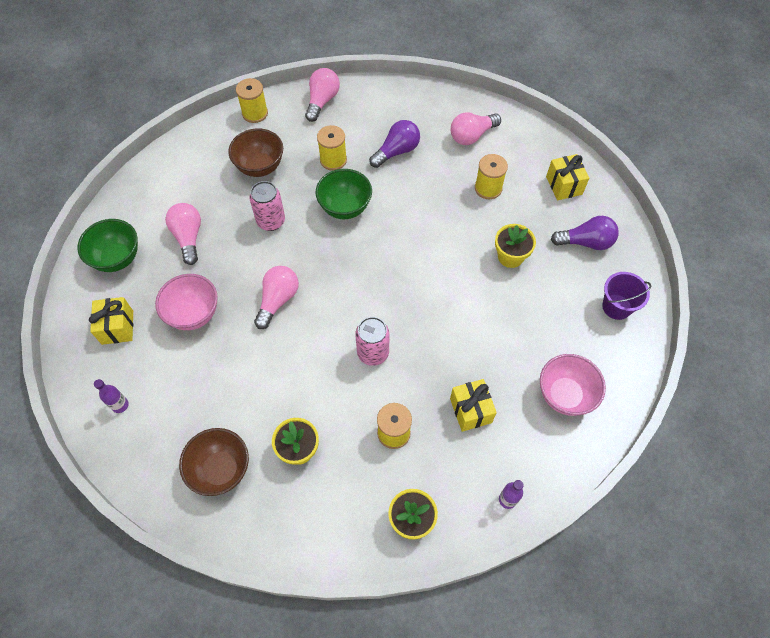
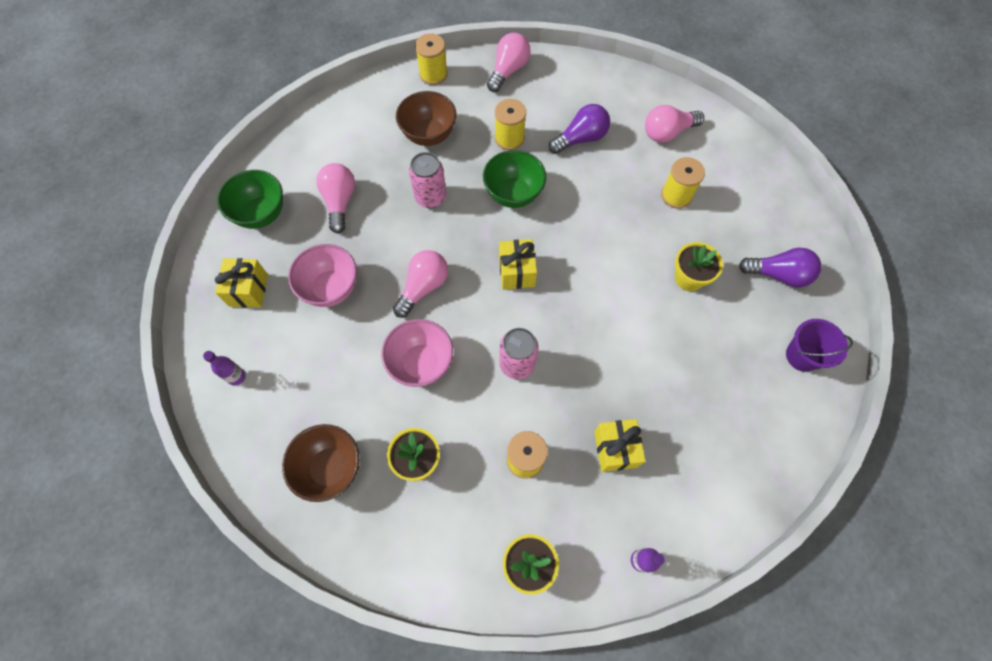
camera: 10 degrees right, 5 degrees up
(564, 185) = (763, 205): yellow gift -> yellow gift (516, 272)
(565, 395) = (726, 449): pink bowl -> pink bowl (421, 363)

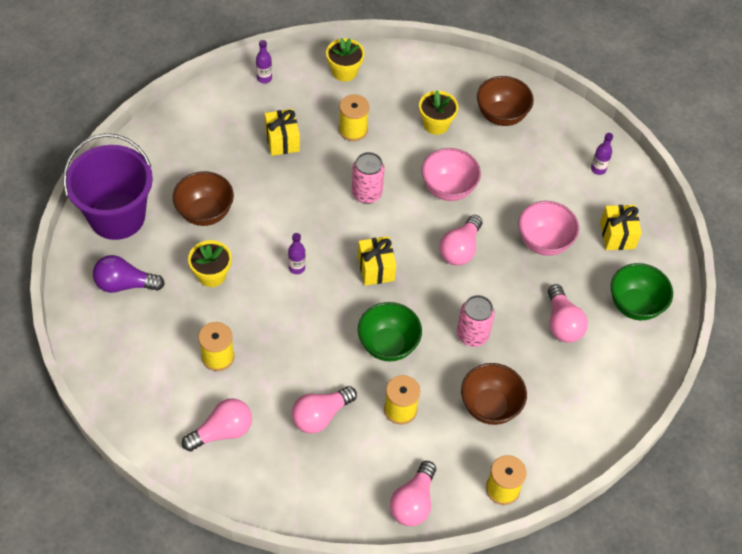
camera: 170 degrees right, 10 degrees down
(581, 138) = (320, 416): purple light bulb -> pink light bulb
(600, 279) = (297, 268): none -> purple bottle
(703, 353) = (205, 213): none -> brown bowl
(802, 356) = (117, 216): purple bucket -> purple bucket, size x1.90

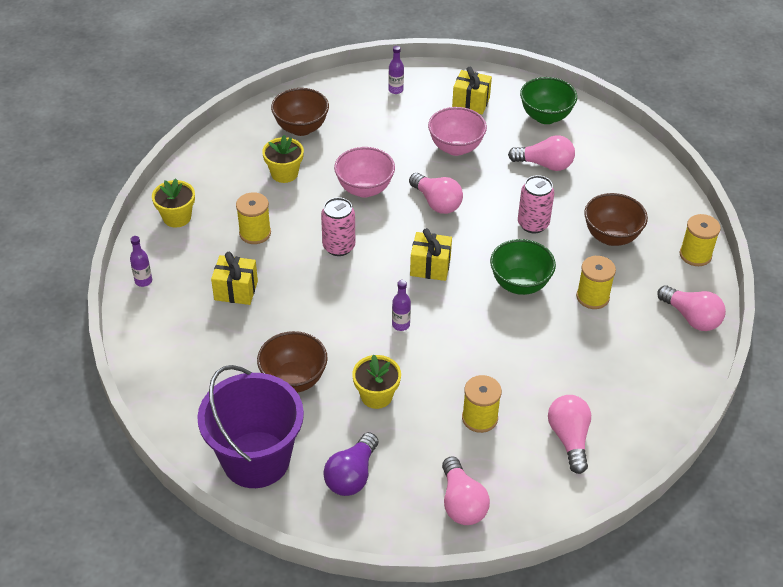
camera: 65 degrees left, 10 degrees down
(320, 416) = (578, 356): pink light bulb -> pink light bulb (461, 503)

